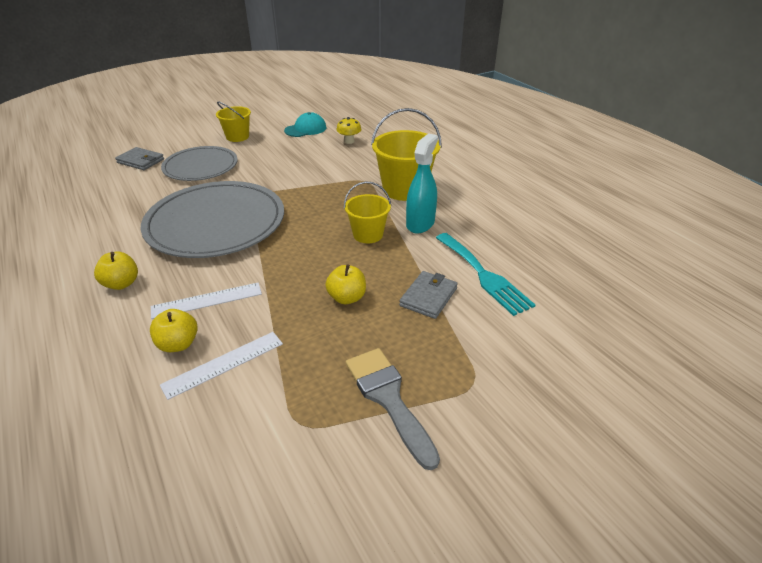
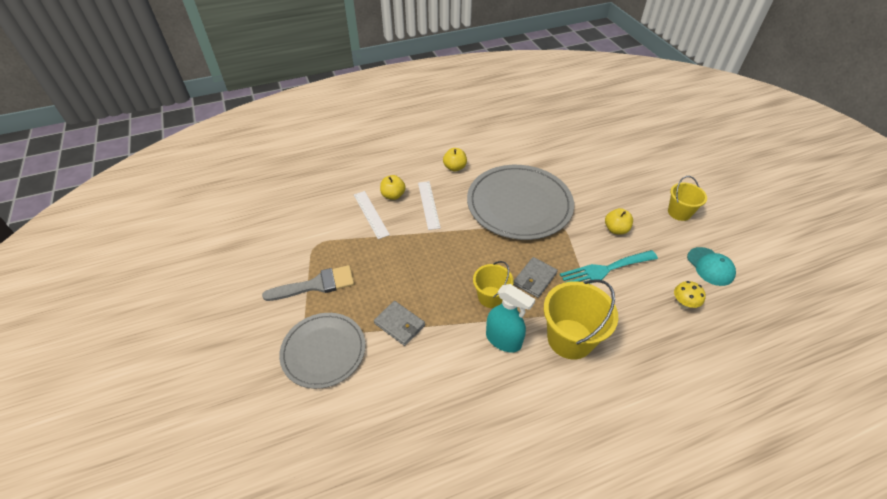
camera: 100 degrees right, 10 degrees up
(141, 161) = (620, 156): grey wallet -> grey wallet (534, 279)
(200, 167) = (612, 191): grey plate -> grey plate (323, 351)
(347, 298) = (412, 274): yellow apple -> yellow apple (616, 229)
(483, 275) = (416, 371): turquoise fork -> turquoise fork (605, 270)

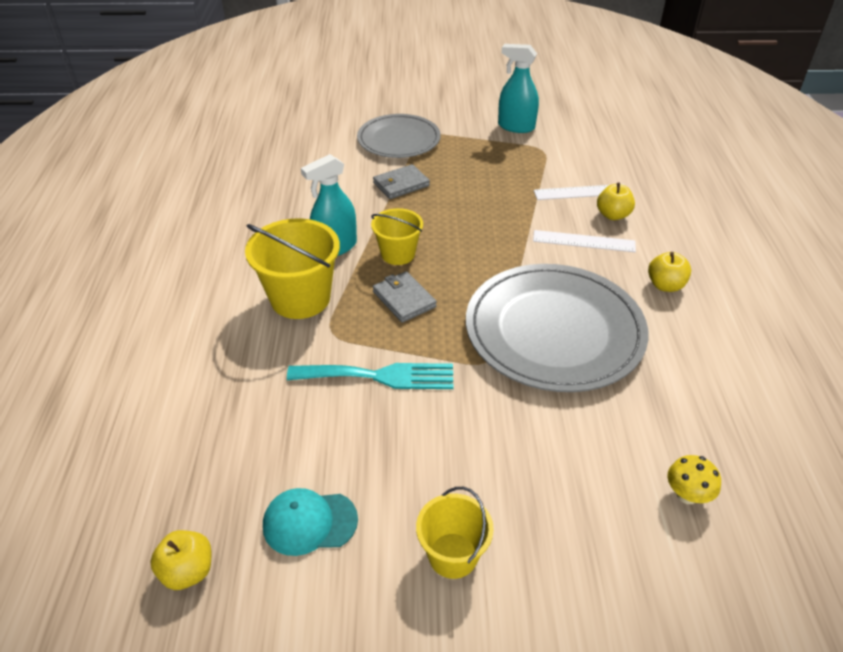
camera: 110 degrees right, 5 degrees down
(280, 268) = (516, 127): none -> turquoise spray bottle
(316, 285) = (482, 144): grey brush -> none
(605, 270) = (379, 376): turquoise fork -> turquoise fork turned 90 degrees clockwise
(616, 229) = (452, 429): yellow apple -> yellow apple (188, 571)
(683, 304) = (270, 439): yellow mushroom -> yellow mushroom (687, 495)

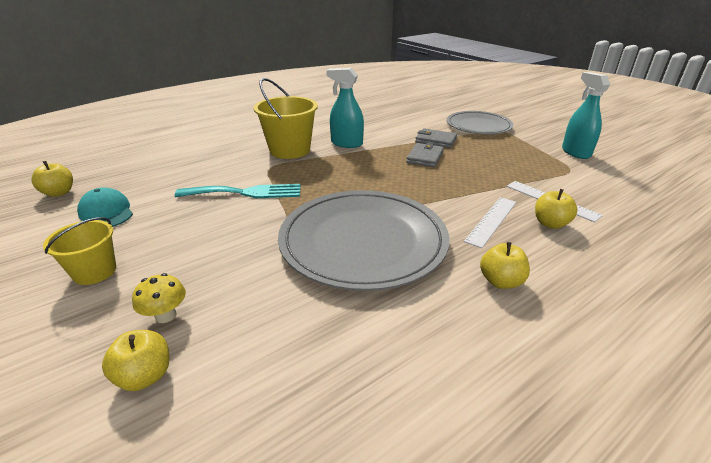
camera: 55 degrees right, 10 degrees down
(379, 376) = (246, 193): turquoise fork -> turquoise fork turned 60 degrees counterclockwise
(398, 254) = (367, 161): yellow bucket -> none
(404, 299) = (326, 177): grey wallet -> grey wallet (425, 157)
(584, 241) = (491, 221): white ruler -> white ruler turned 60 degrees clockwise
(650, 541) = (145, 376): none -> yellow apple
(687, 495) = (218, 385): yellow mushroom -> yellow mushroom (166, 315)

